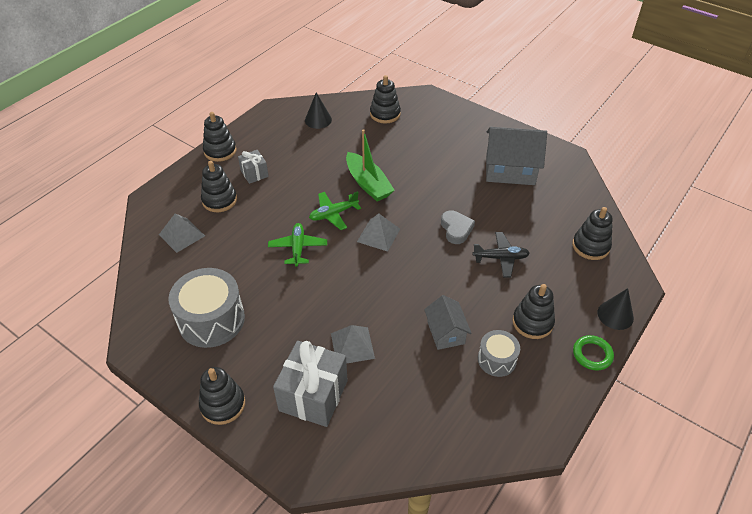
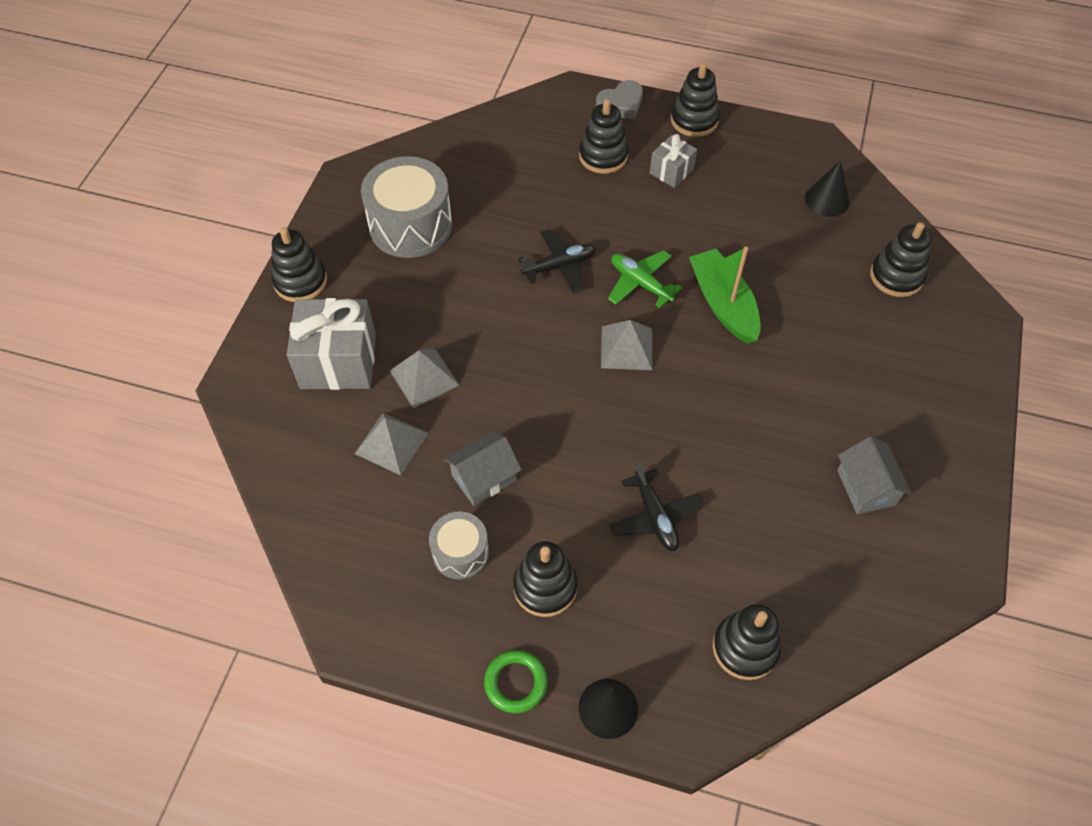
camera: 70 degrees right, 10 degrees up
(182, 235) = (527, 145): grey pyramid -> grey pyramid (391, 443)
(298, 248) = (559, 266): green plane -> black plane
(368, 184) = (723, 304): green boat -> green boat turned 120 degrees clockwise
(456, 229) = (686, 442): grey heart -> grey heart (621, 104)
(510, 170) = (866, 487): grey house -> grey house, size x0.59

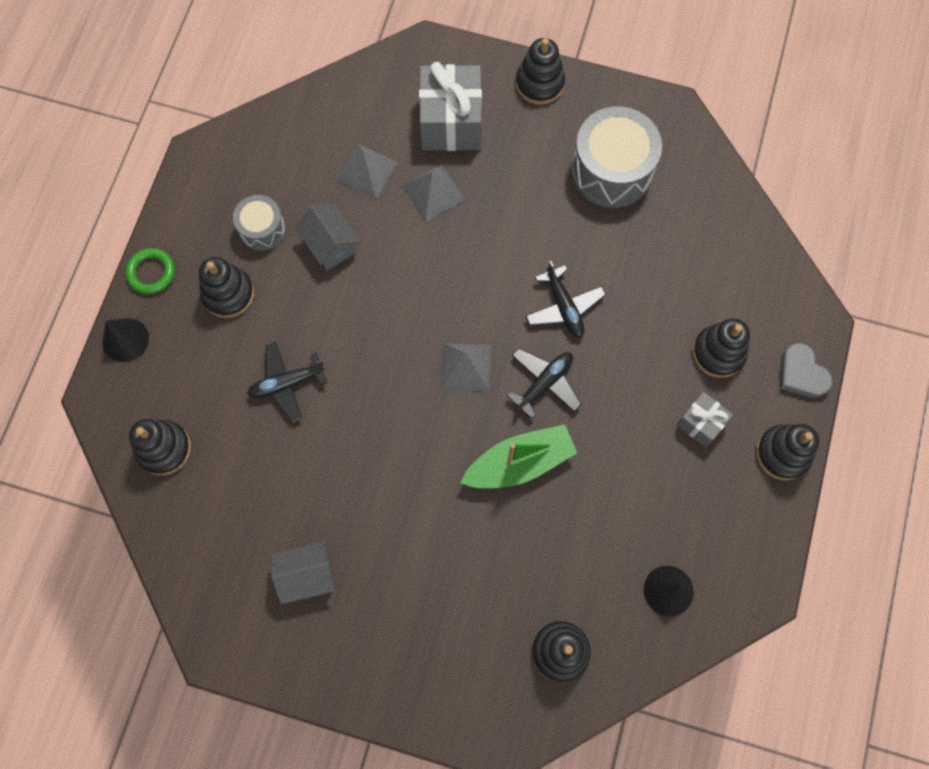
camera: 90 degrees right, 15 degrees up
(640, 283) = (544, 383): green plane -> black plane

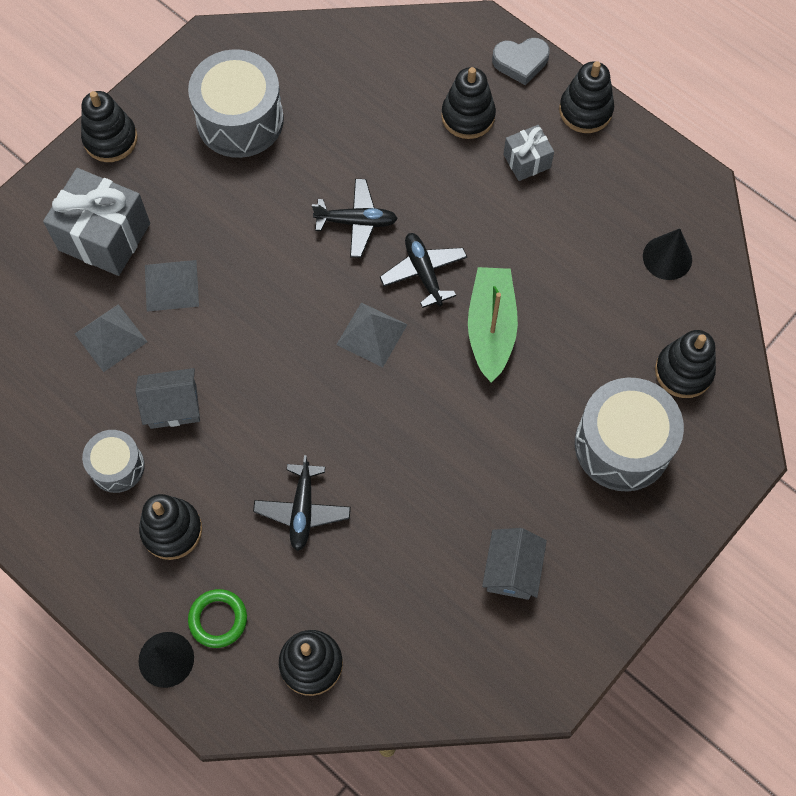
camera: 65 degrees left, 5 degrees down
(151, 273) = (102, 602): green ring -> green ring (218, 619)
(462, 623) = (622, 445): none -> grey drum

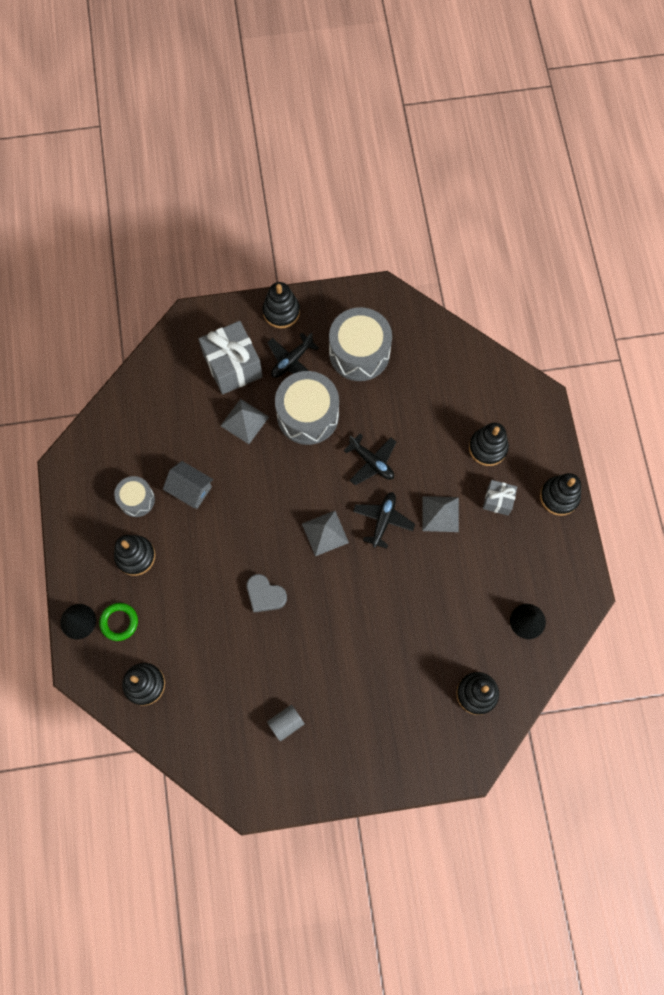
camera: 40 degrees right, 5 degrees up
(111, 338) = (190, 426): grey pyramid -> grey pyramid (440, 514)
(302, 510) = (208, 600): black plane -> black plane (292, 361)
(491, 328) = (392, 581): green boat -> none
(512, 570) = (286, 723): grey house -> grey cylinder
(520, 62) = (547, 438): grey heart -> grey heart (265, 595)
(622, 445) = (405, 706): grey drum -> grey drum (308, 415)

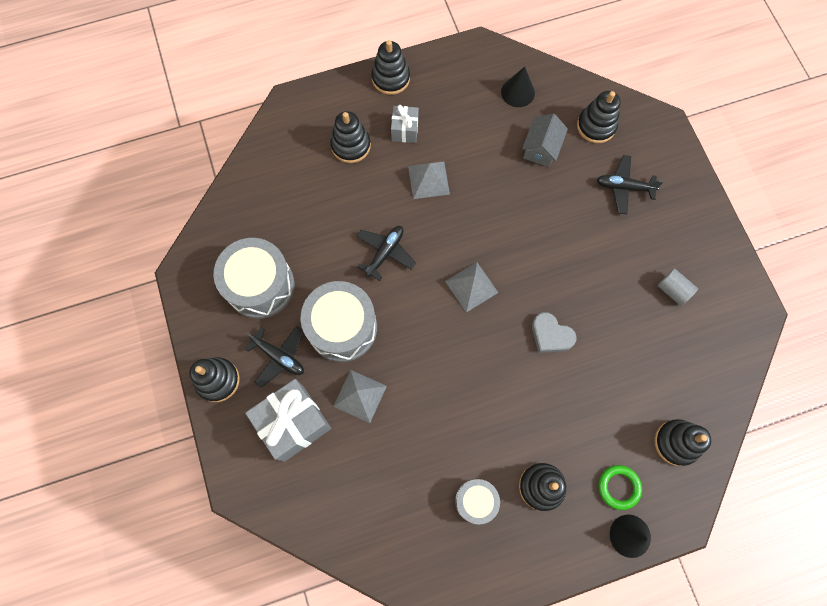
camera: 100 degrees left, 0 degrees up
(190, 489) = (452, 440): grey house -> grey house (541, 148)
(265, 595) = (550, 335): grey heart -> grey heart turned 105 degrees clockwise
(383, 520) = (446, 232): black plane -> black plane (624, 187)

